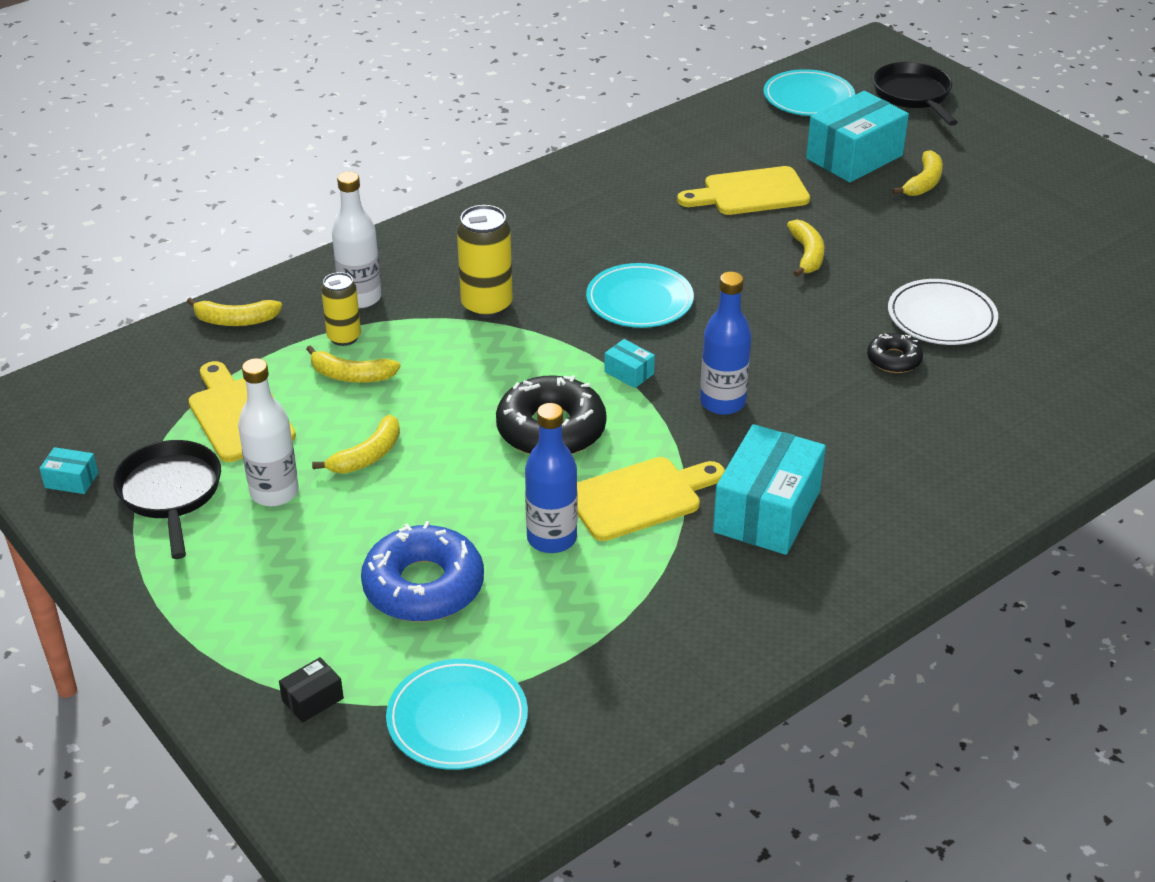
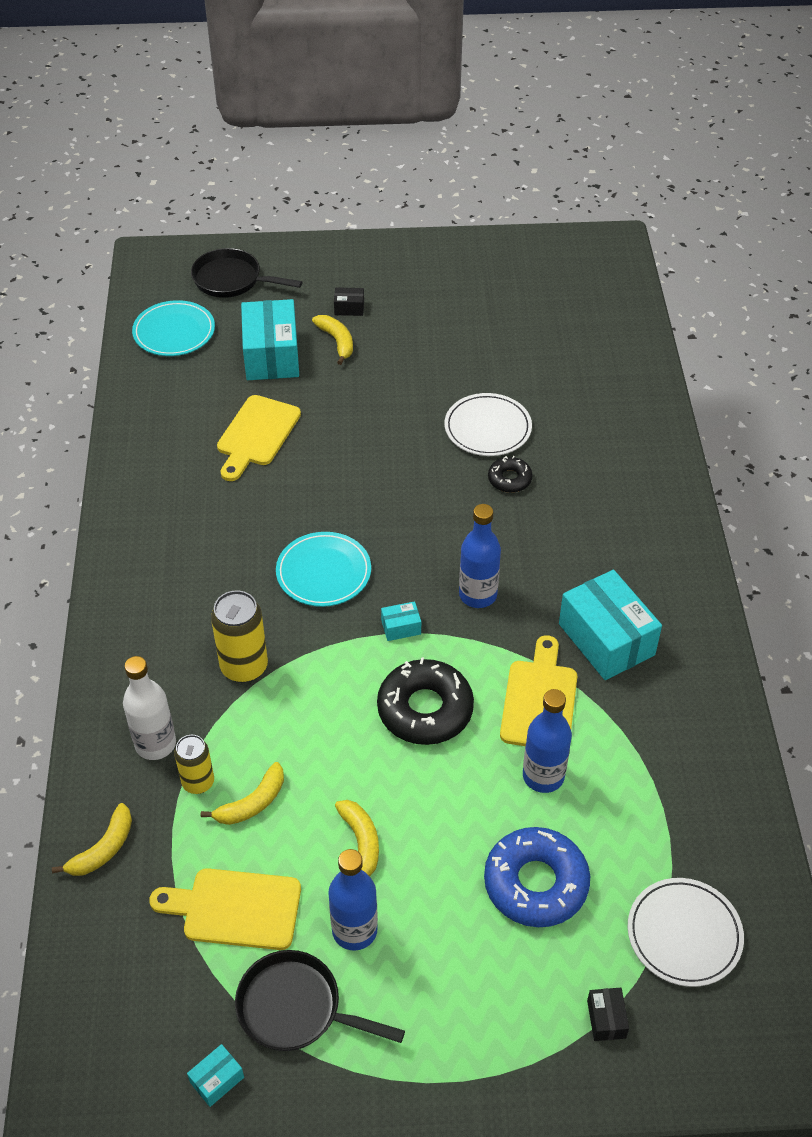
camera: 55 degrees left, 10 degrees up
(274, 492) = (354, 930): white bottle -> blue bottle
(457, 719) = (684, 934): turquoise plate -> white plate
(807, 255) = (358, 451): yellow banana -> none
(976, 170) = (349, 308): none -> black box

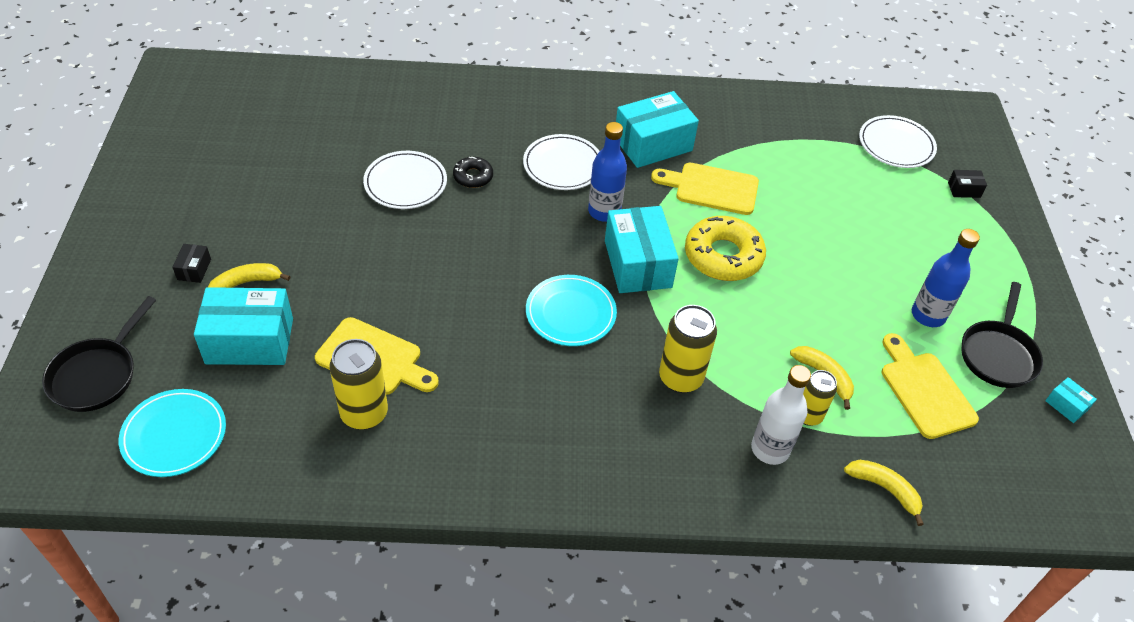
camera: 90 degrees left, 0 degrees up
(196, 437) = (364, 413): none -> yellow can
(235, 909) = (924, 391): yellow cutting board -> yellow cutting board turned 150 degrees clockwise
(361, 843) = (852, 306): yellow banana -> none
(401, 627) = (637, 264): turquoise box -> turquoise box, size x2.32
(425, 709) = (723, 256): black donut -> yellow donut
(535, 883) = (871, 210): blue donut -> none
(543, 776) = (781, 195): blue bottle -> none
(546, 554) = (563, 165): none -> white plate

